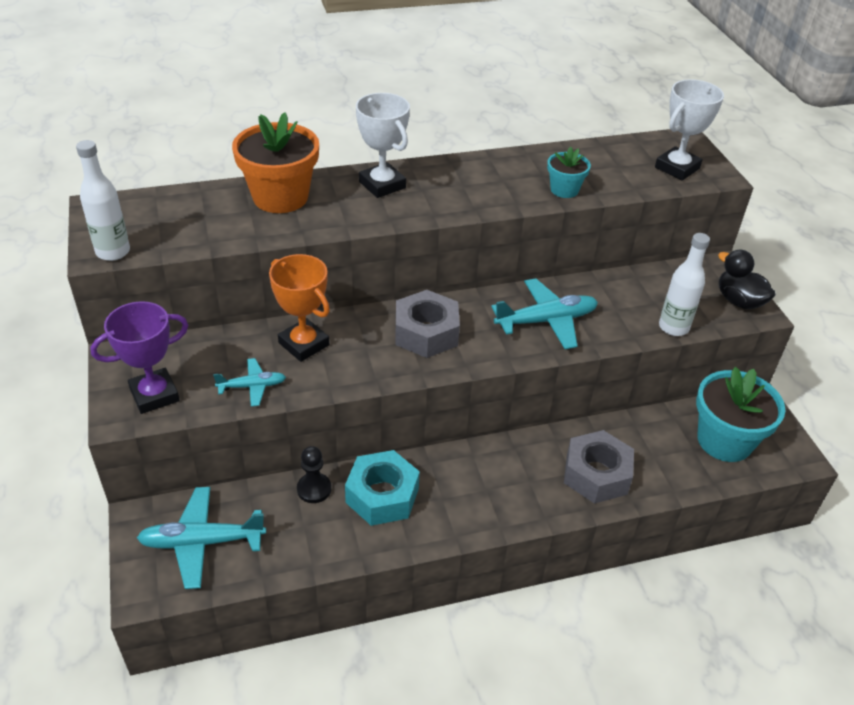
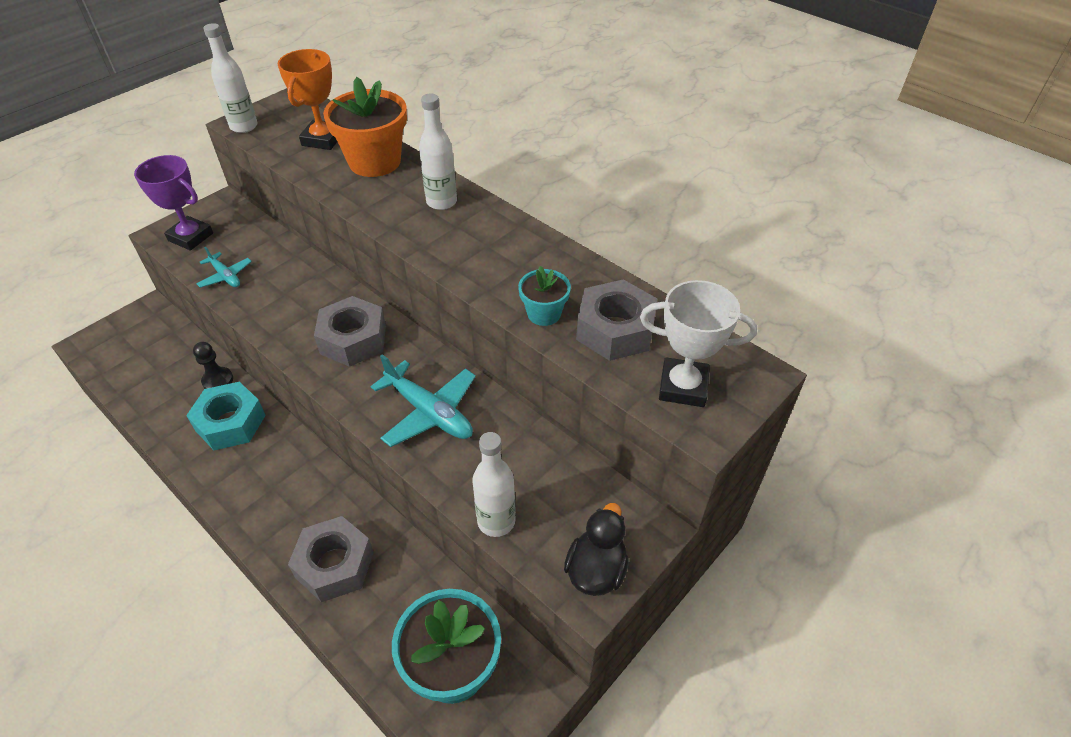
camera: 60 degrees right, 5 degrees up
(201, 542) = (139, 348): turquoise plane -> none
(304, 344) = (291, 279): orange trophy -> orange trophy (323, 139)
(382, 185) = (441, 202): white trophy -> white bottle
(605, 170) = (615, 330): none -> grey nut

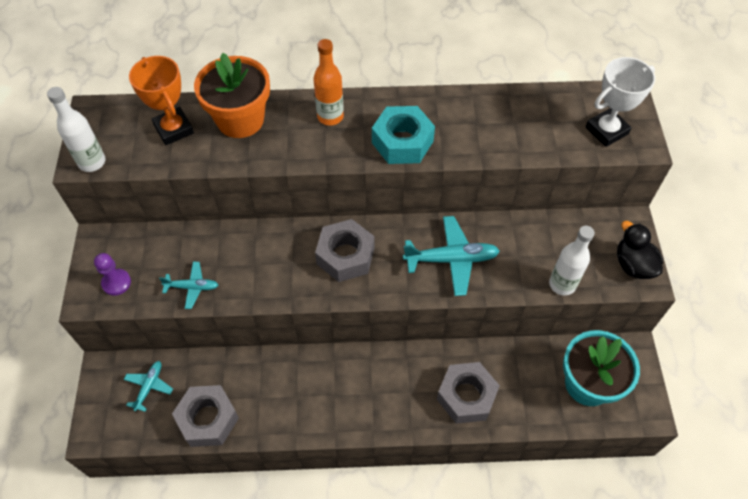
camera: 45 degrees left, 10 degrees up
(153, 344) = (149, 386): none -> turquoise plane
(191, 237) = (116, 283): purple trophy -> purple pawn
(218, 380) = (237, 367): black pawn -> none
(230, 423) = (288, 383): turquoise nut -> turquoise nut (402, 142)
(441, 202) = (330, 117): white bottle -> orange bottle
(544, 313) = (490, 144): turquoise flower pot -> none
(615, 330) = (537, 124): grey nut -> grey nut (208, 419)

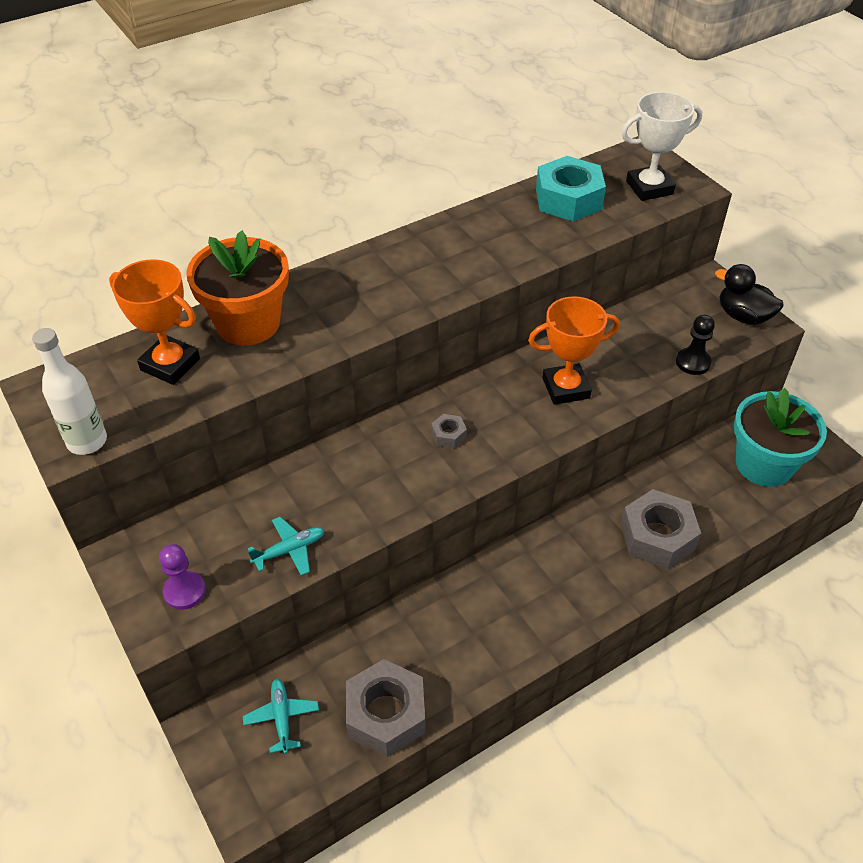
camera: 30 degrees left, 10 degrees down
(330, 117) = (353, 280): orange bottle -> none
(345, 256) = (448, 435): grey nut -> grey nut, size x0.45
(402, 142) = (455, 274): turquoise nut -> turquoise nut (568, 199)
(451, 259) = (566, 388): turquoise plane -> orange trophy
(562, 284) = (693, 362): white bottle -> black pawn
(606, 130) = (649, 188): white trophy -> white trophy turned 45 degrees clockwise

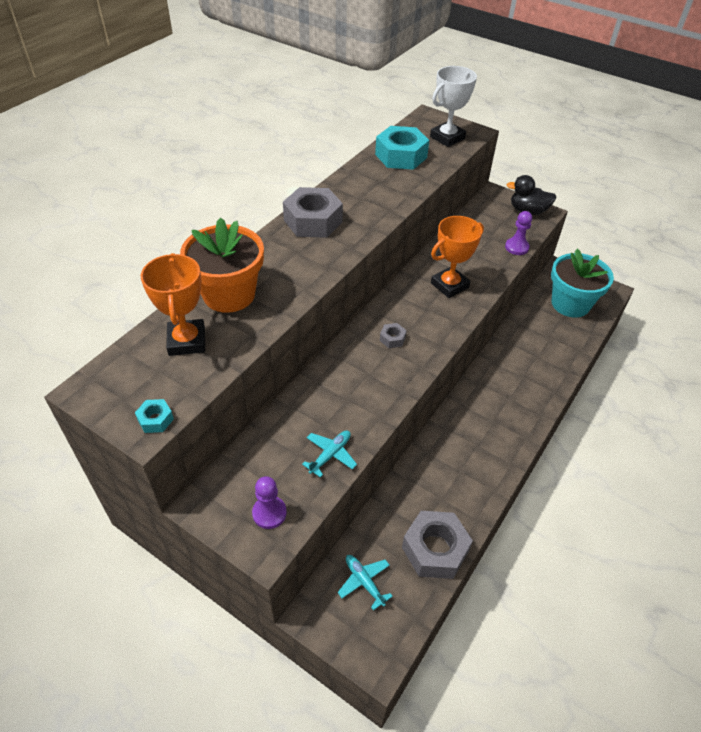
camera: 25 degrees left, 0 degrees up
(87, 441) = (155, 419): white bottle -> turquoise nut
(170, 364) = (187, 341): orange trophy -> orange trophy turned 75 degrees clockwise
(657, 537) = (536, 368): grey nut -> grey nut (313, 221)
(693, 362) = (516, 247): black pawn -> purple pawn

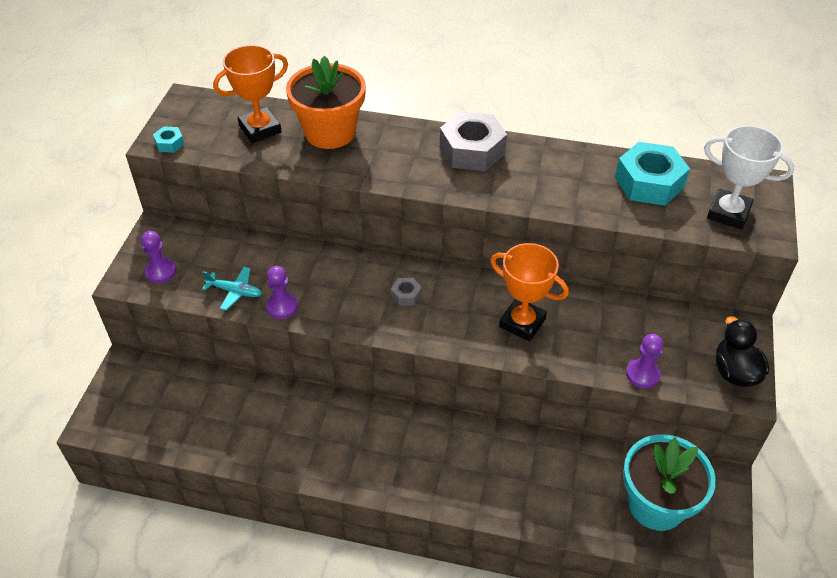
camera: 70 degrees right, 0 degrees up
(364, 582) = (165, 393): turquoise plane -> none
(366, 423) = (282, 306): none -> purple pawn
(435, 549) = (214, 439): grey nut -> none

